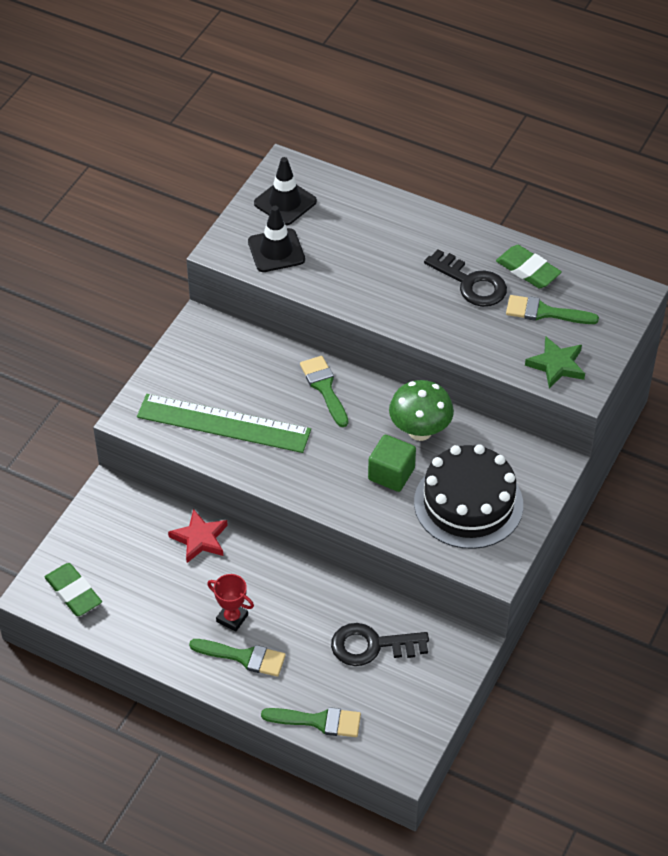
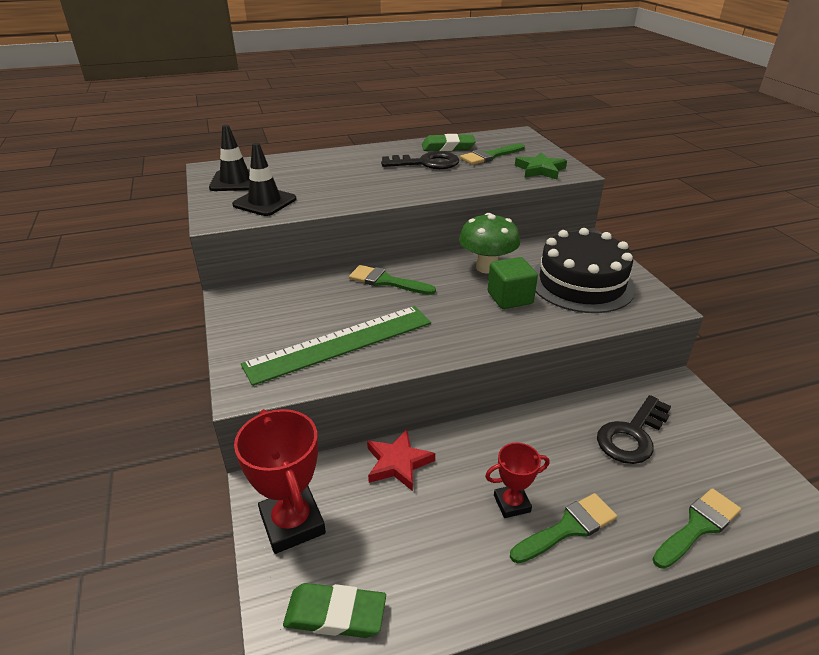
camera: 45 degrees left, 15 degrees down
(102, 527) = (292, 523): none -> red trophy

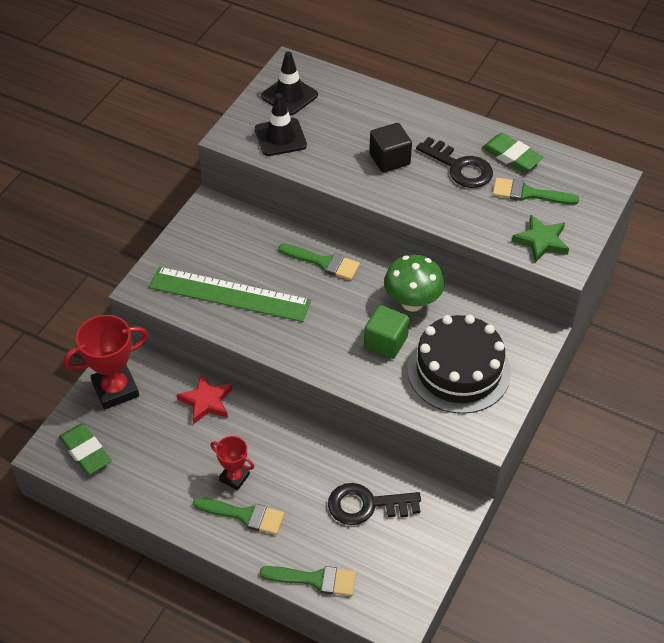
camera: 45 degrees right, 15 degrees up
(292, 523) = (115, 389): red trophy -> red trophy turned 45 degrees clockwise
(372, 178) = (389, 159): none -> black cube
(386, 281) = (323, 262): green brush -> green brush turned 135 degrees clockwise

